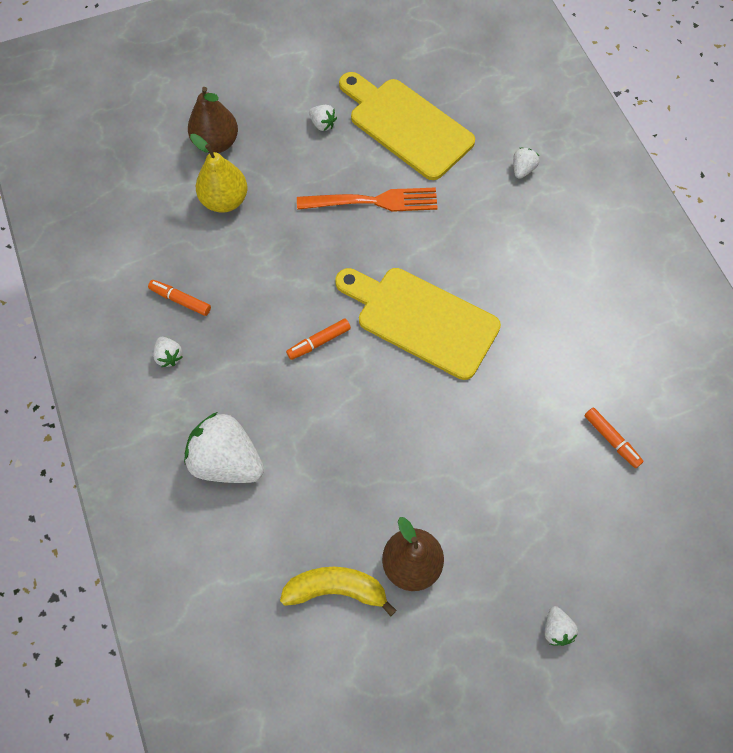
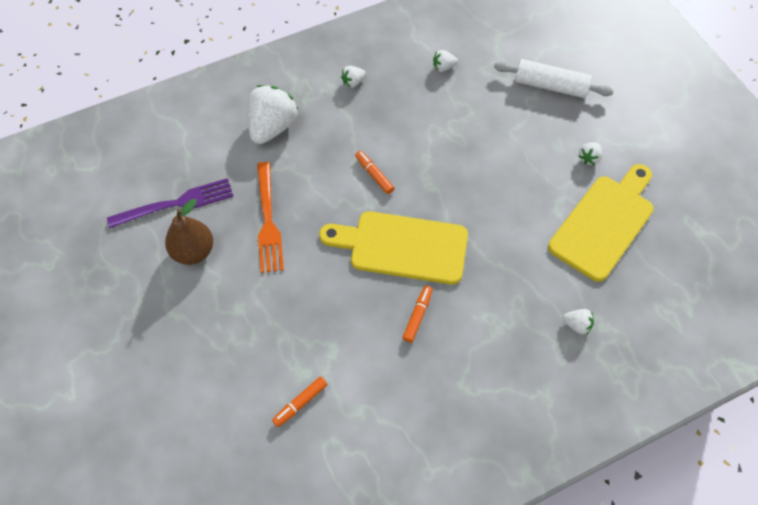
camera: 85 degrees right, 5 degrees down
(180, 300) = (400, 82): orange marker -> orange marker (417, 316)
(216, 143) = (550, 86): brown pear -> white rolling pin
(225, 200) = (495, 98): yellow pear -> none
(336, 589) = (176, 204): yellow banana -> purple fork
(373, 201) = (515, 203): orange fork -> orange fork (268, 221)
(422, 320) = (402, 247): yellow cutting board -> yellow cutting board turned 105 degrees counterclockwise
(556, 629) = (139, 356): white strawberry -> white strawberry (443, 67)

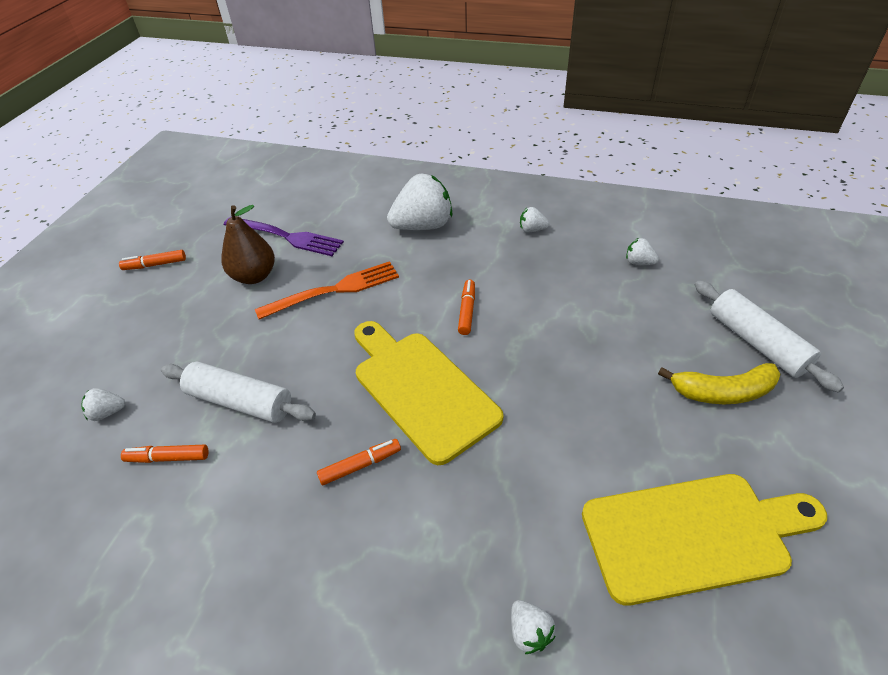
camera: 45 degrees right, 15 degrees down
(96, 299) = (155, 265): none -> orange marker
(268, 221) = (334, 290): orange fork -> orange fork turned 150 degrees counterclockwise
(301, 338) = (240, 401): none -> white rolling pin
(558, 131) = (722, 392): none -> yellow banana
(589, 158) = (740, 445): white strawberry -> white strawberry (107, 412)

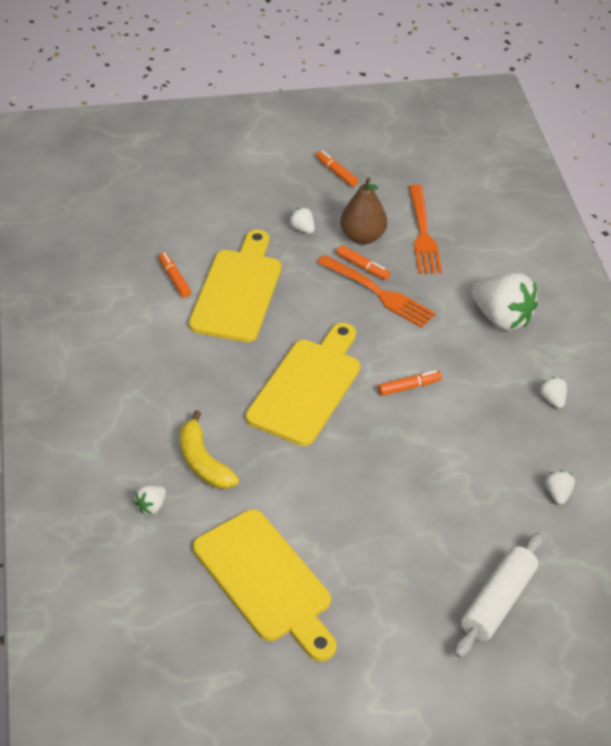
camera: 60 degrees right, 0 degrees up
(107, 412) = (190, 229): white strawberry -> white strawberry (302, 229)
(240, 401) = (238, 291): white rolling pin -> yellow cutting board
(286, 236) = (423, 233): purple fork -> orange fork
(360, 465) = (222, 379): orange marker -> orange marker (362, 267)
(722, 392) = (419, 583): yellow banana -> yellow banana (203, 462)

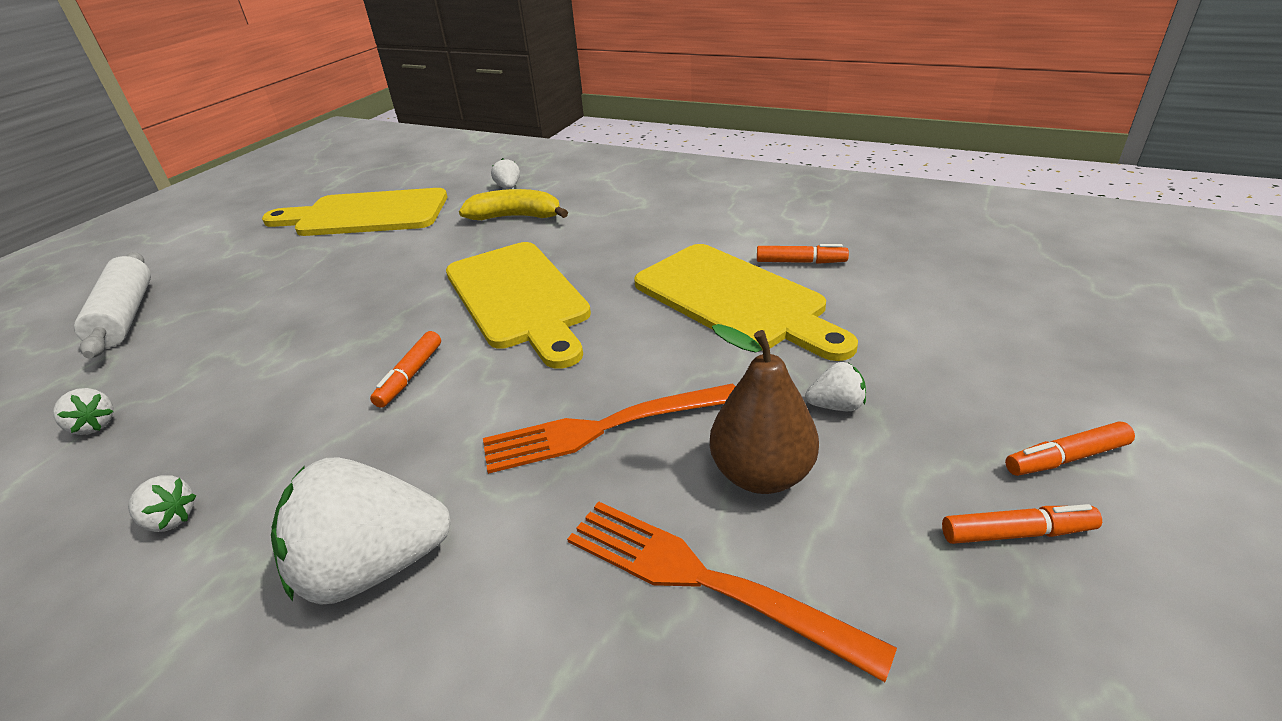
camera: 130 degrees right, 10 degrees down
(362, 267) = (680, 437): orange marker -> orange marker (1065, 458)

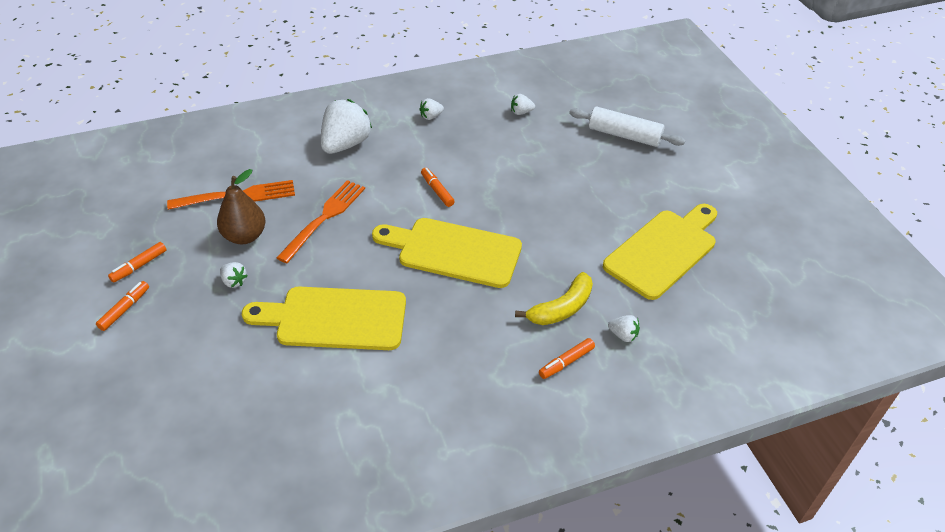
camera: 130 degrees right, 10 degrees up
(800, 262) = (322, 375): orange marker -> orange marker (566, 362)
(836, 406) = (234, 281): white strawberry -> white strawberry turned 90 degrees counterclockwise

